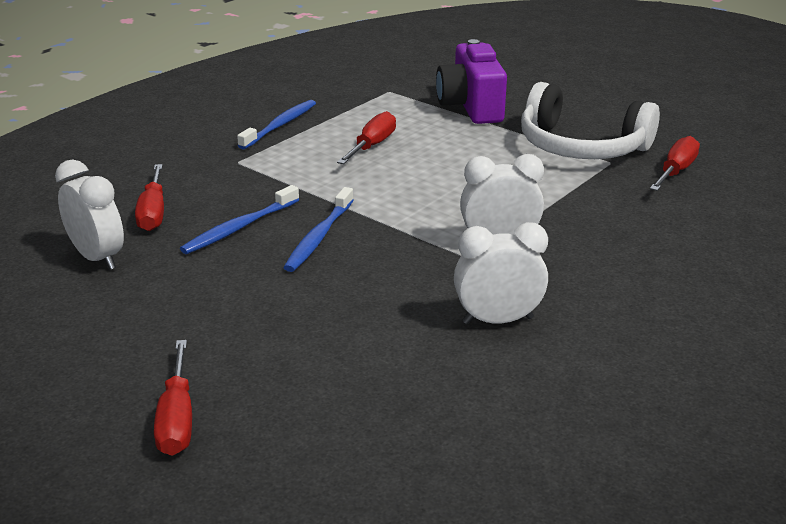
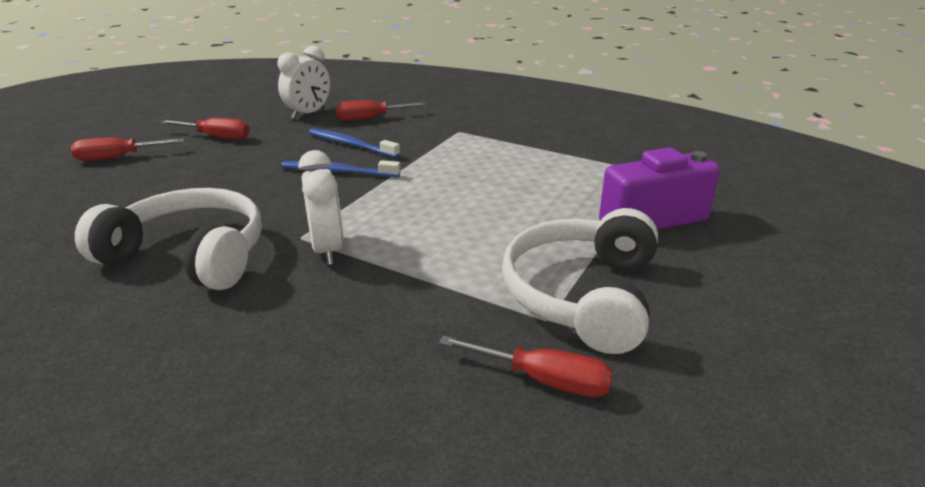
camera: 80 degrees right, 0 degrees up
(280, 125) = (535, 137): blue toothbrush -> none
(372, 146) = (515, 176): red screwdriver -> red screwdriver (216, 137)
(497, 320) = (189, 255): white clock -> white headphones

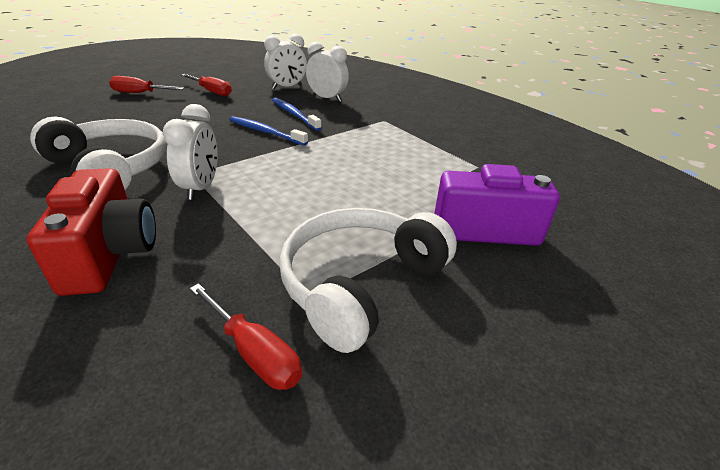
camera: 20 degrees right, 5 degrees up
(300, 342) = (110, 254): none -> red camera
(371, 118) = (327, 98): red screwdriver -> white clock

